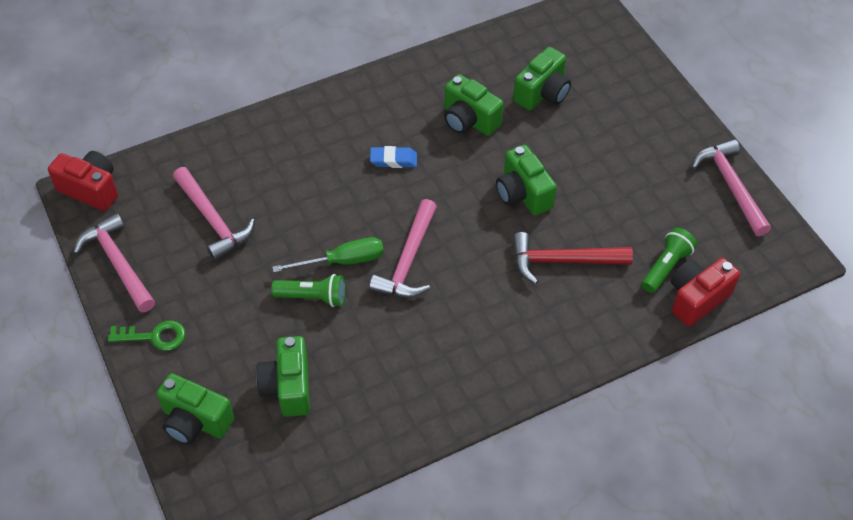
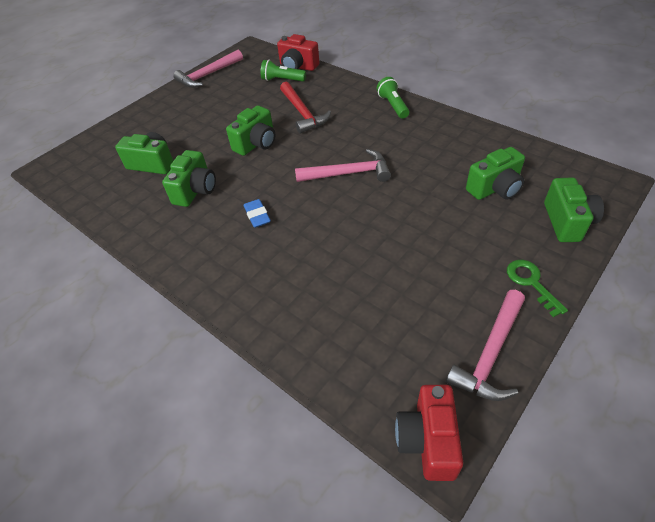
camera: 110 degrees left, 5 degrees down
(213, 220) = (391, 303): pink hammer -> none
(313, 297) = (416, 207): green flashlight -> green flashlight (393, 105)
(343, 261) = (373, 204): green screwdriver -> none

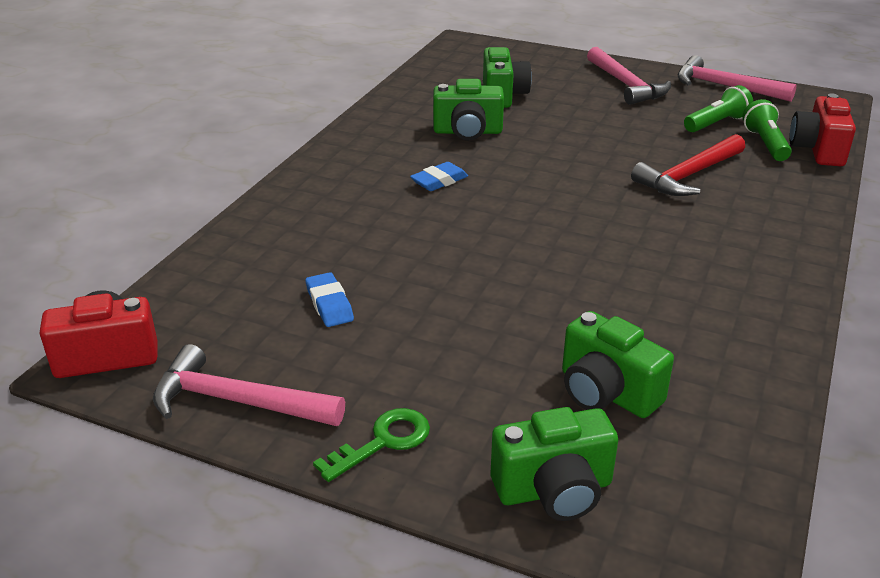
camera: 70 degrees right, 15 degrees down
(256, 143) = (587, 153): green camera -> none
(348, 173) = (564, 237): pink hammer -> pink hammer (626, 85)
(392, 293) = (329, 304): none -> blue eraser
(393, 105) = (780, 257): green flashlight -> green flashlight (716, 123)

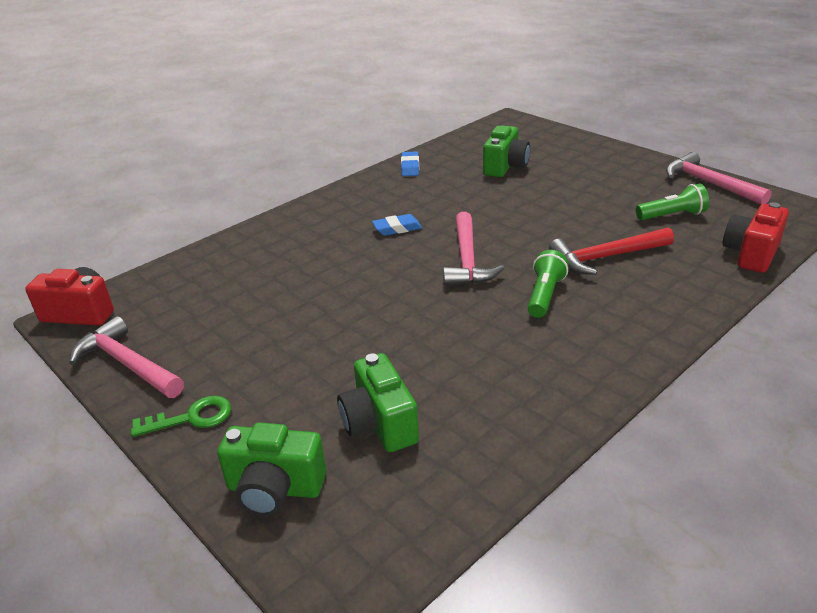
camera: 25 degrees right, 0 degrees up
(329, 304) = (242, 308): blue eraser -> blue eraser (410, 167)
(467, 132) = (452, 192): green camera -> none
(626, 85) = (618, 171): pink hammer -> pink hammer (467, 260)
(765, 144) = (703, 240): green flashlight -> green flashlight (545, 295)

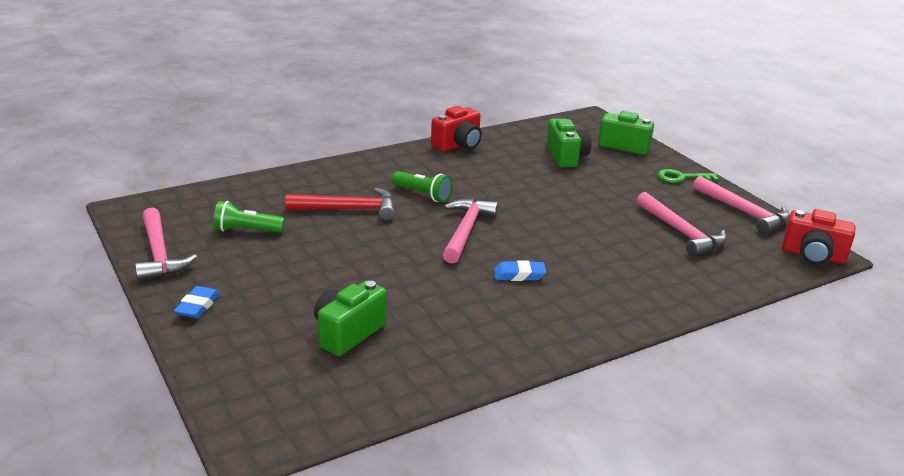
camera: 170 degrees left, 5 degrees down
(226, 311) = (681, 232): none -> pink hammer
(410, 167) = (472, 364): blue eraser -> blue eraser (197, 306)
(545, 295) = (422, 194): green flashlight -> green flashlight turned 90 degrees counterclockwise
(751, 254) = (235, 189): red camera -> red camera (458, 145)

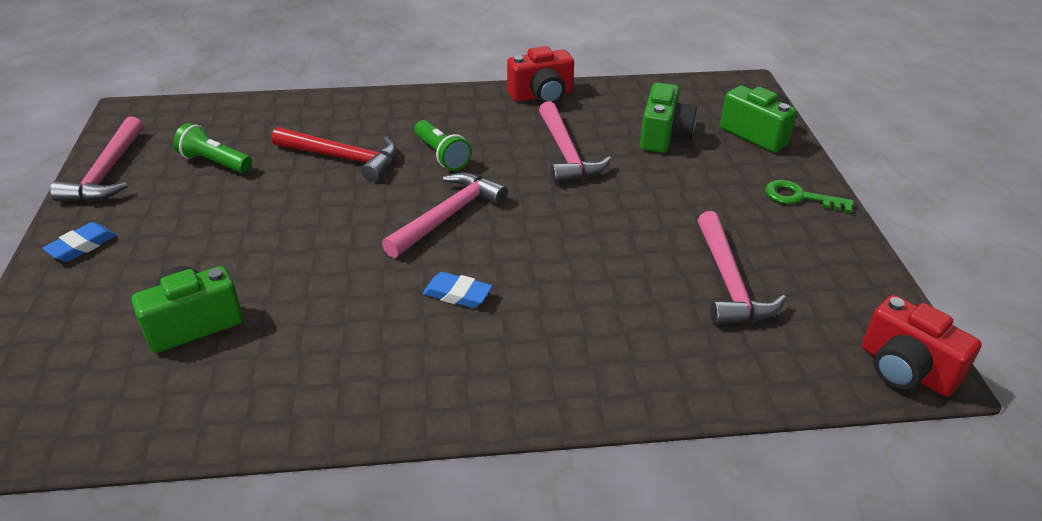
camera: 25 degrees right, 10 degrees up
(743, 212) = (850, 271): pink hammer -> pink hammer (566, 153)

